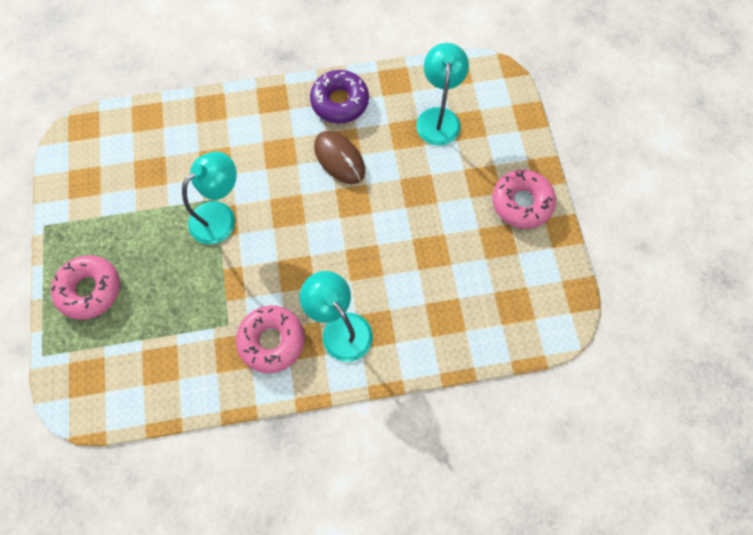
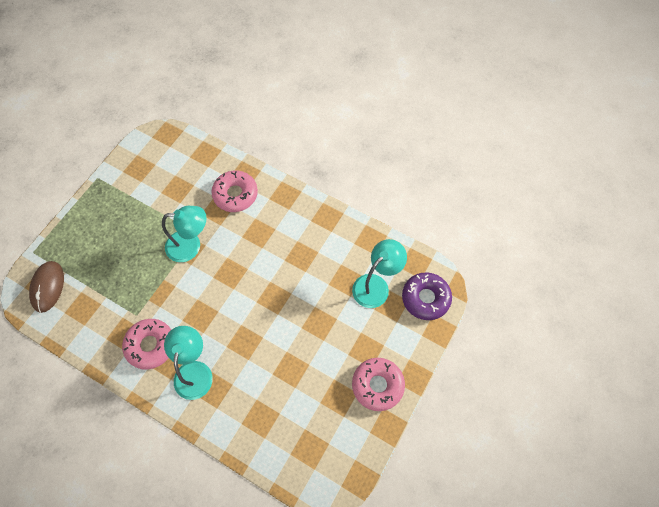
camera: 40 degrees right, 5 degrees down
(90, 290) = (87, 234): pink donut -> pink donut (235, 194)
(339, 158) = (290, 264): brown mouse -> brown mouse (48, 287)
(340, 102) = (323, 227): purple donut -> purple donut (425, 298)

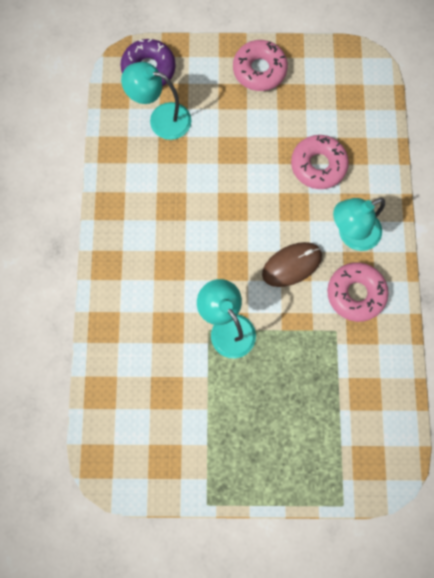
camera: 120 degrees left, 10 degrees up
(48, 287) = (368, 452): brown mouse -> brown mouse (291, 265)
(235, 194) = (136, 319): pink donut -> pink donut (318, 165)

